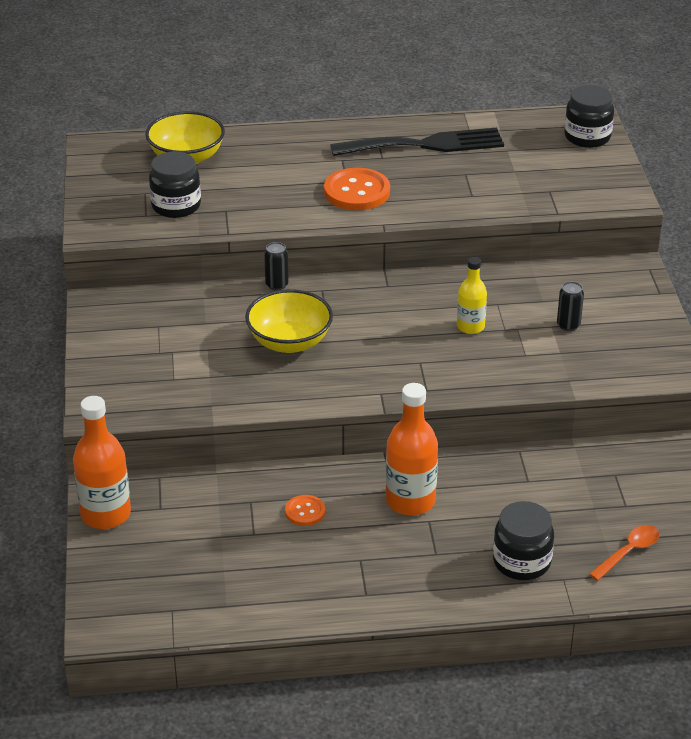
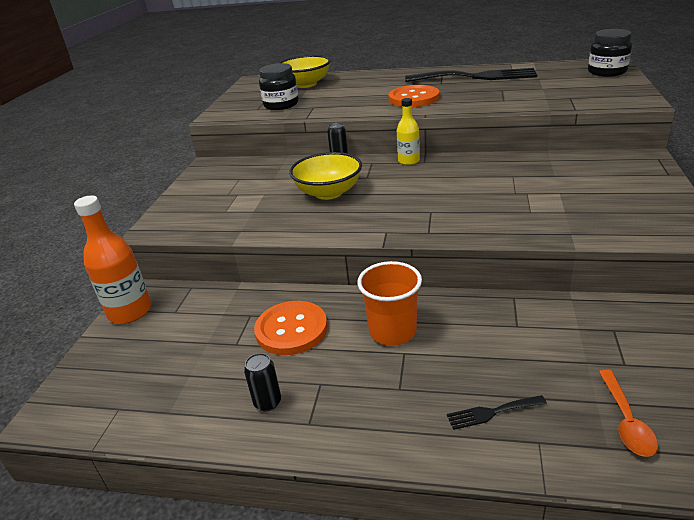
camera: 20 degrees right, 5 degrees down
(305, 512) = (291, 329): orange button -> orange button, size x1.90
(410, 501) = (392, 331): orange bottle -> orange cup
(470, 327) = (484, 190): yellow bottle -> yellow bottle (408, 161)
(521, 562) = (492, 412): black jar -> black fork
(568, 325) = (576, 193): black can -> black can (268, 402)
(628, 552) = (626, 420): orange spoon -> orange spoon turned 120 degrees clockwise

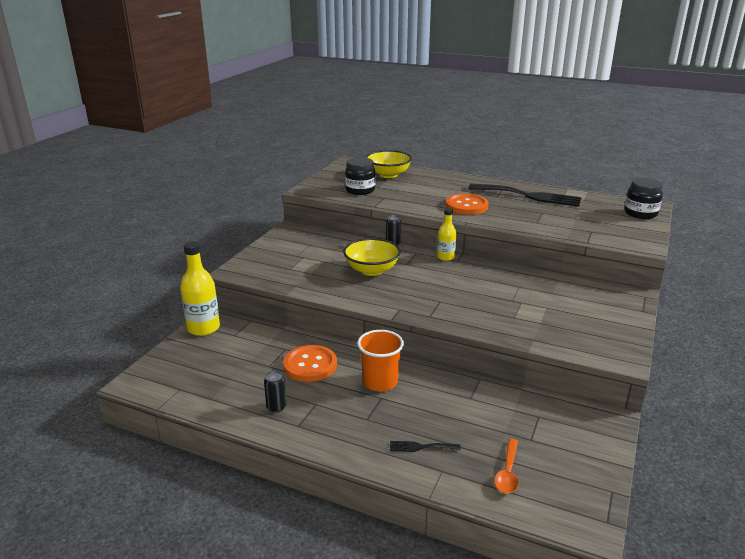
camera: 10 degrees right, 5 degrees down
(130, 312) = (203, 328): orange bottle -> yellow bottle

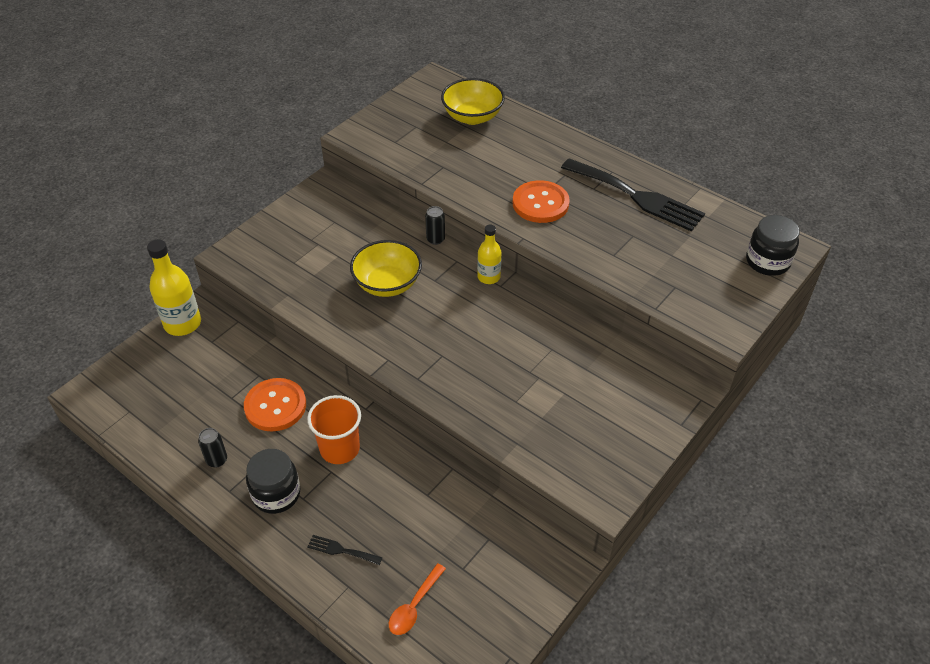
camera: 15 degrees right, 20 degrees up
(360, 190) = (420, 146): black jar -> black jar (276, 494)

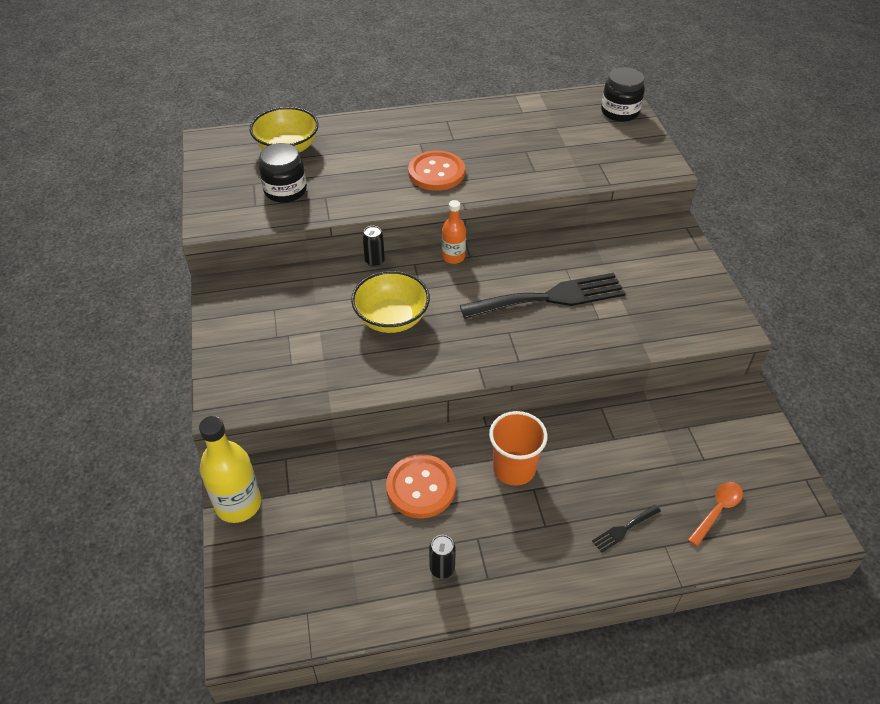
camera: 50 degrees left, 0 degrees up
(276, 494) = (523, 543): black jar -> black jar (285, 191)
(414, 605) = (717, 511): orange spoon -> orange spoon turned 120 degrees counterclockwise
(488, 277) = (453, 257): yellow bottle -> orange bottle
(637, 196) = (488, 126): black fork -> black fork (550, 297)

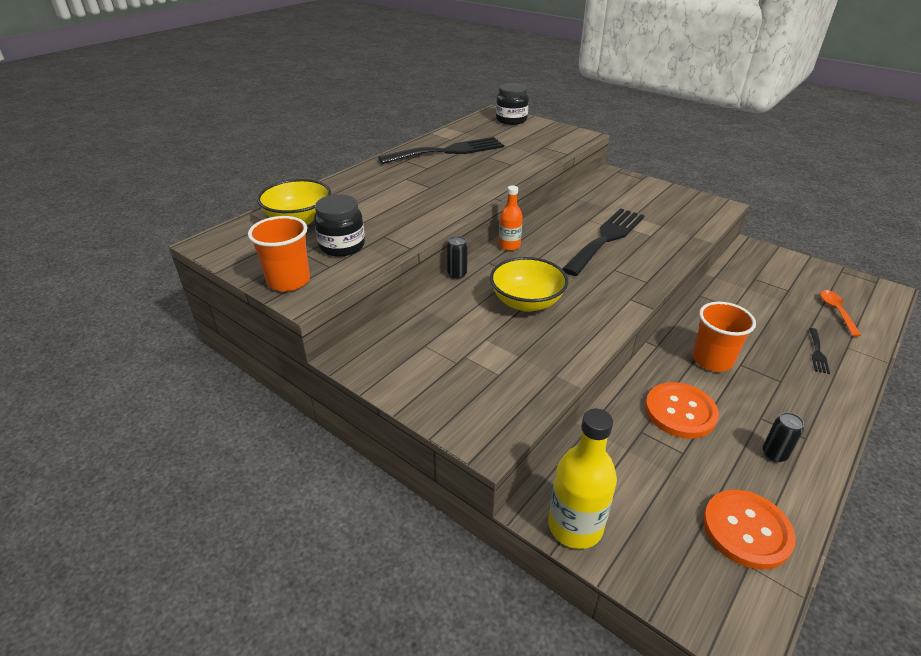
camera: 40 degrees left, 10 degrees down
(216, 204) = (288, 281): none -> orange cup
(436, 173) = (447, 189): orange button -> orange button (746, 530)
(498, 127) = (448, 151): none -> black fork

